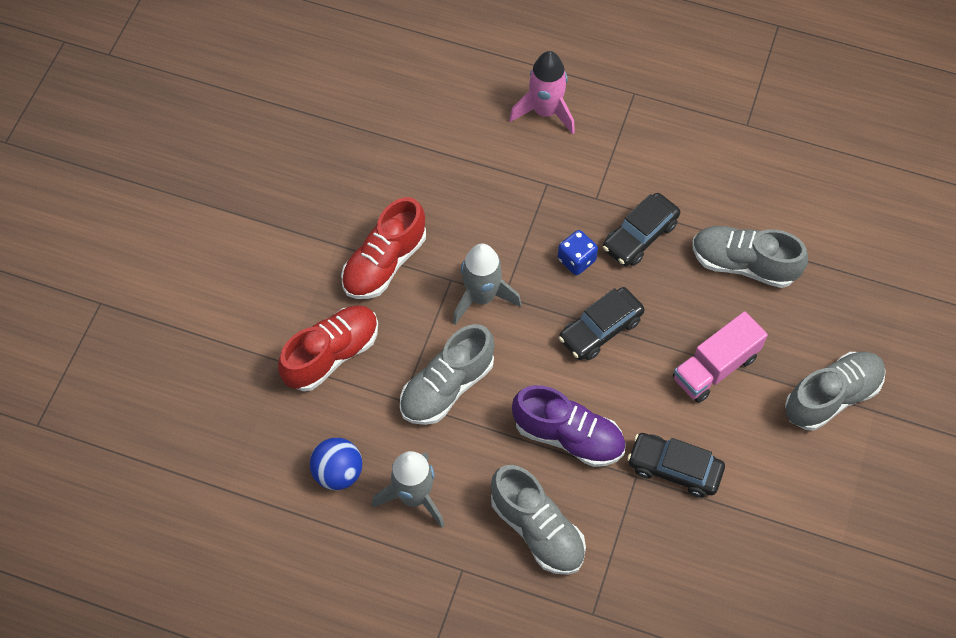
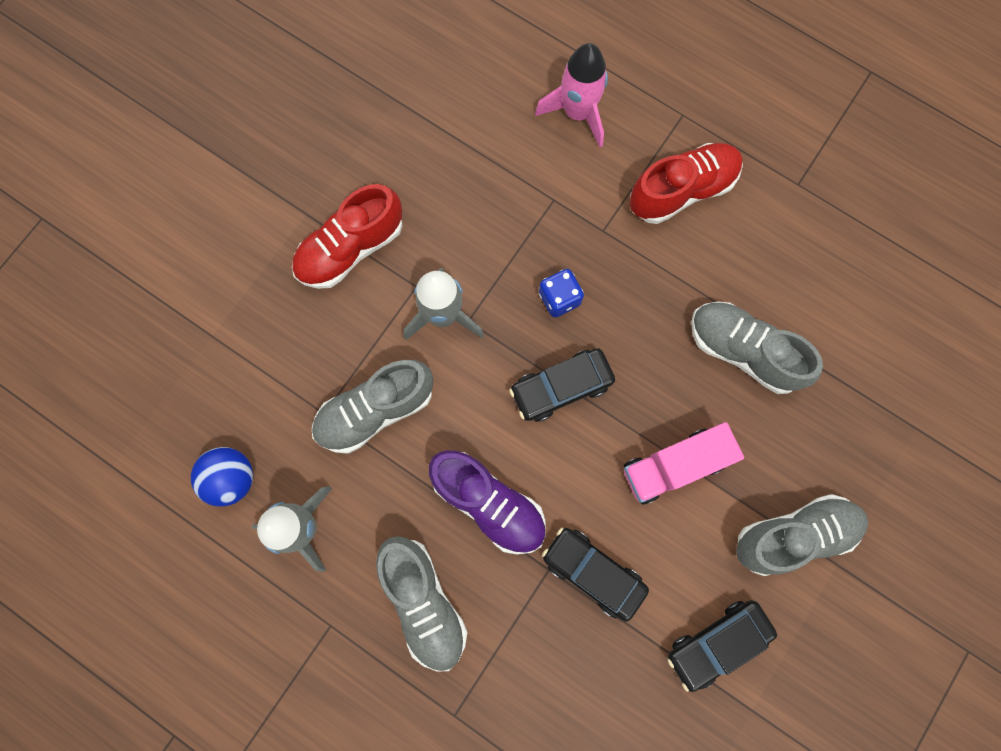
camera: 15 degrees right, 15 degrees up
(332, 354) = (264, 340): red shoe -> red shoe (682, 190)
(640, 236) = (638, 288): black car -> black car (717, 643)

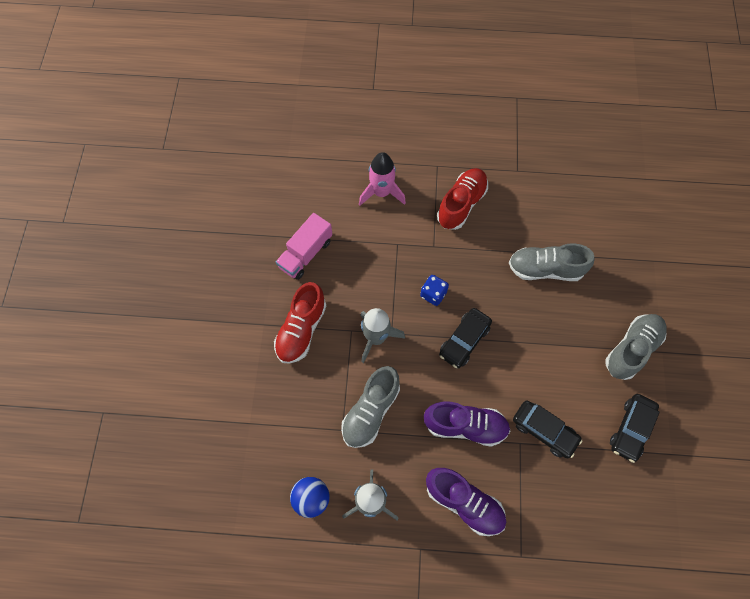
camera: 30 degrees left, 10 degrees down
(423, 602) = (464, 502): grey shoe -> purple shoe
(593, 572) = (544, 430): black car -> black car turned 150 degrees counterclockwise
(674, 465) = (549, 348): pink truck -> pink truck (305, 254)

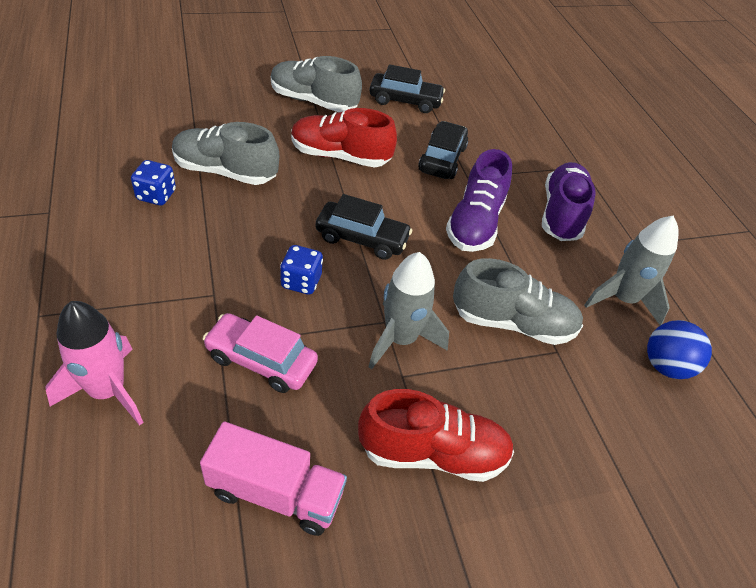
camera: 115 degrees left, 20 degrees down
(381, 261) = (261, 360): none -> pink car
(461, 204) = (123, 271): red shoe -> red shoe (340, 156)
(465, 426) = (475, 223): purple shoe -> purple shoe turned 150 degrees counterclockwise
(525, 226) = (156, 195): none -> blue dice
(545, 269) = (225, 172): grey shoe -> grey shoe turned 120 degrees clockwise

